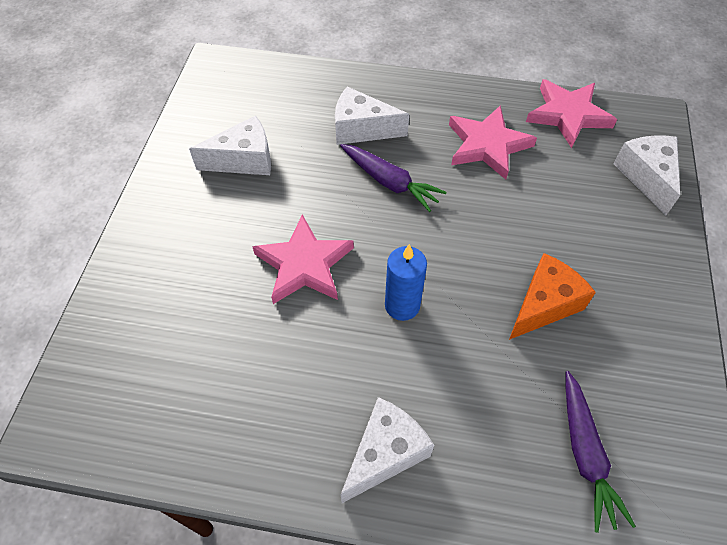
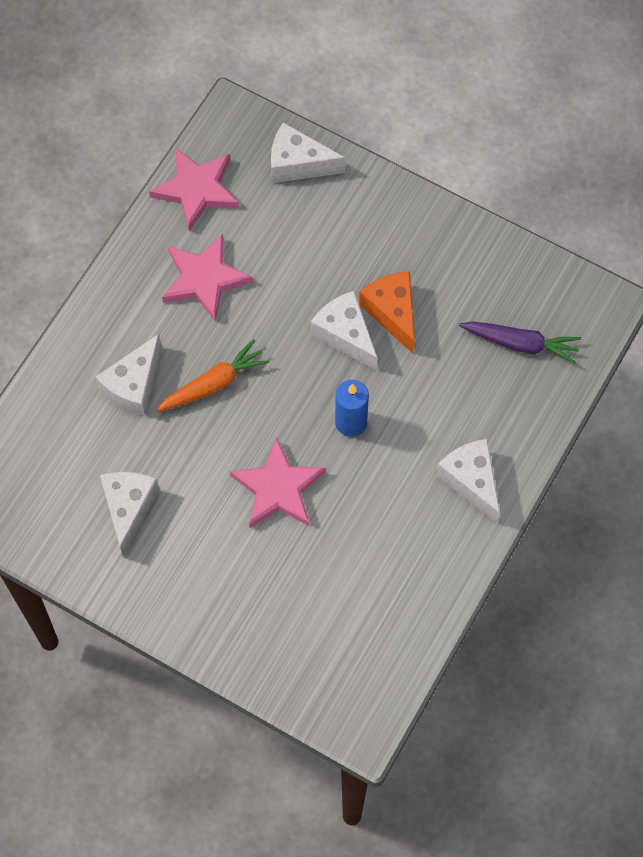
camera: 70 degrees left, 10 degrees up
(389, 182) = (214, 384): purple carrot -> orange carrot
(495, 270) = (345, 334): none -> white cheese

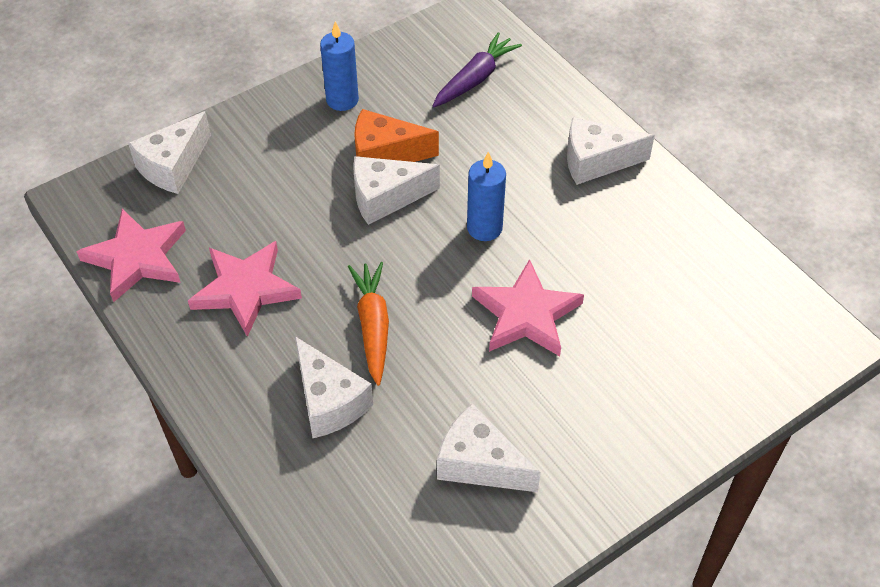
camera: 65 degrees left, 15 degrees down
(437, 250) = (342, 100): none -> blue candle

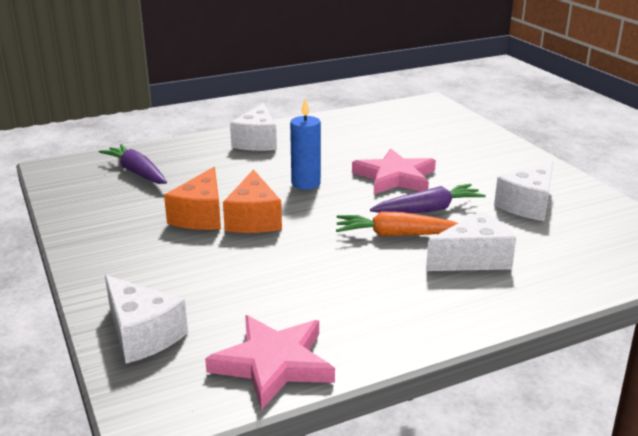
camera: 80 degrees left, 25 degrees down
(245, 289) = (339, 294): pink star -> none
(342, 100) = (115, 231): blue candle -> none
(386, 198) = (253, 219): white cheese -> orange cheese
(442, 354) = (428, 209): none -> purple carrot

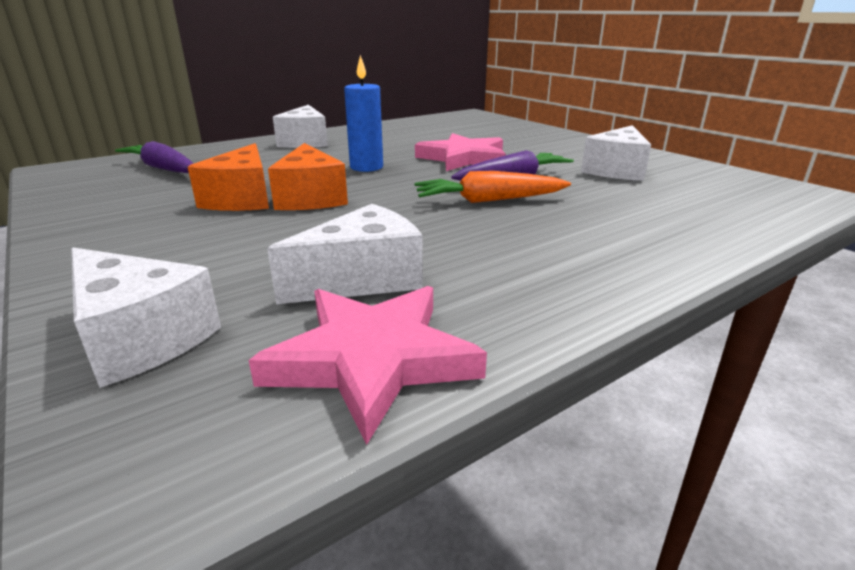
camera: 10 degrees left, 0 degrees up
(473, 259) = (593, 215): white cheese -> white cheese (363, 279)

